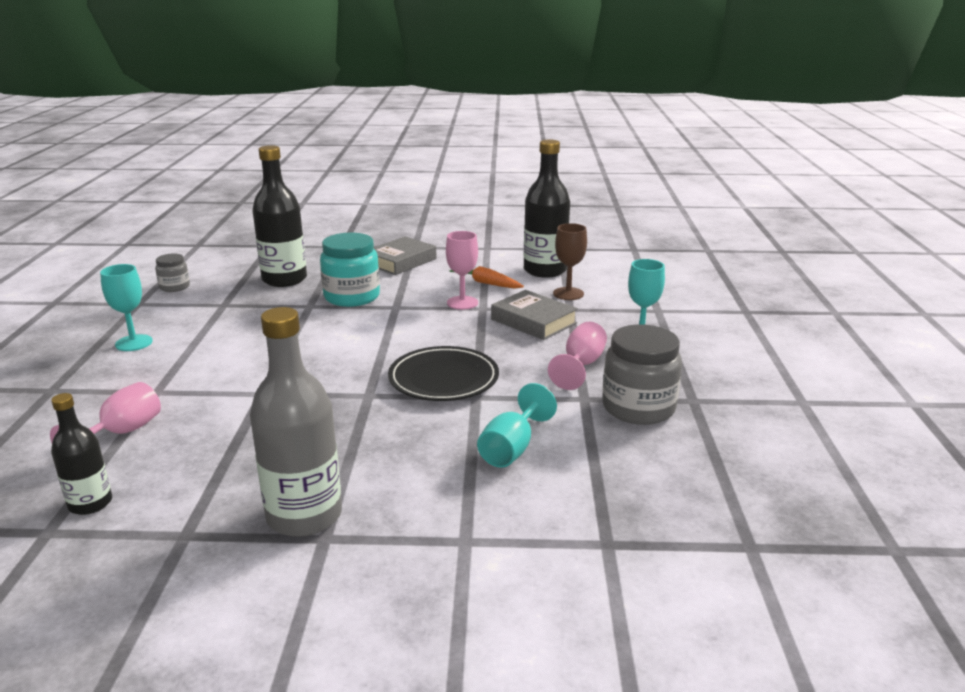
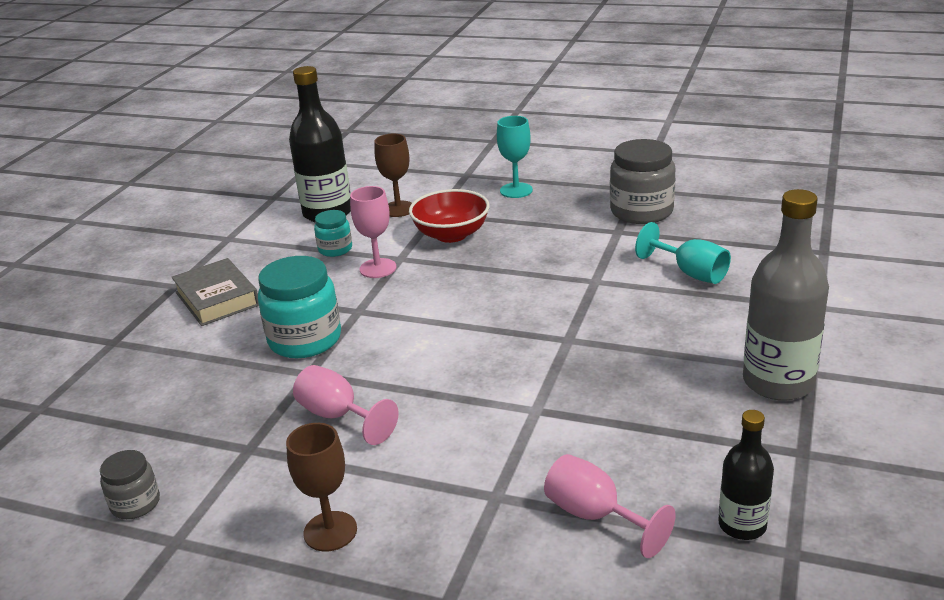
camera: 70 degrees left, 5 degrees up
(134, 343) = (330, 531): turquoise goblet -> brown goblet
(284, 279) = (198, 393): black bottle -> none
(443, 379) = (553, 294): black plate -> none
(486, 283) = (335, 249): orange carrot -> turquoise jar
(533, 321) = (451, 234): grey book -> red bowl
(581, 365) = (557, 224): pink goblet -> pink goblet (338, 416)

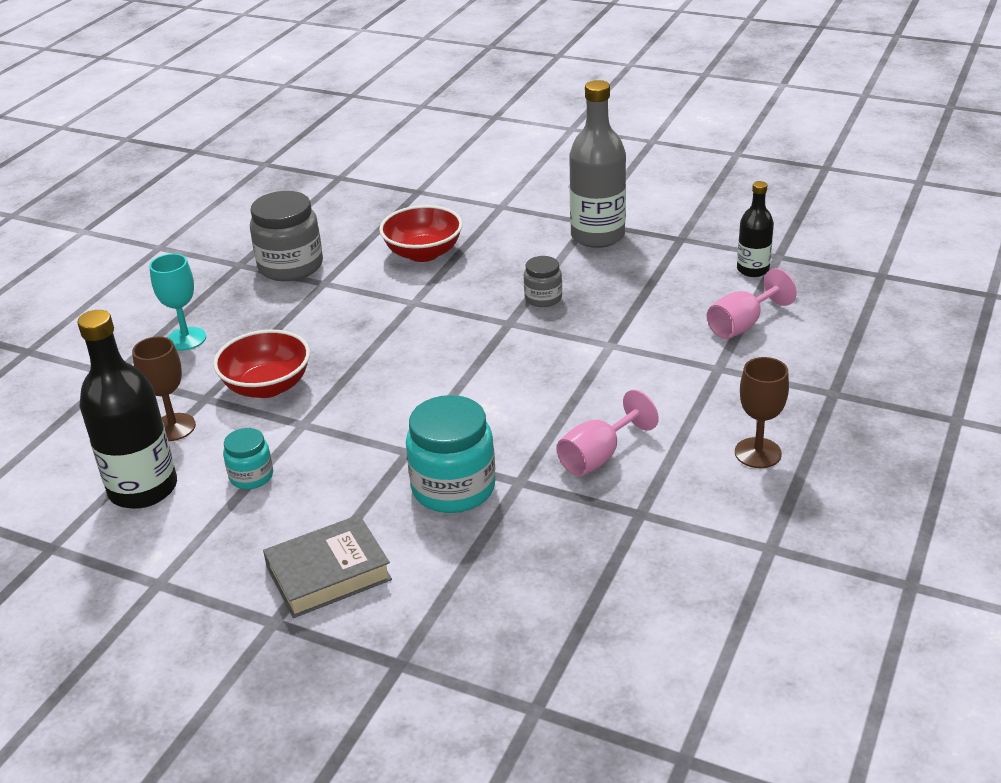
camera: 85 degrees left, 5 degrees up
(135, 504) = (718, 584): grey jar -> grey jar (543, 298)
(378, 268) = (318, 440): pink goblet -> none
(691, 273) = (423, 253): turquoise goblet -> red bowl

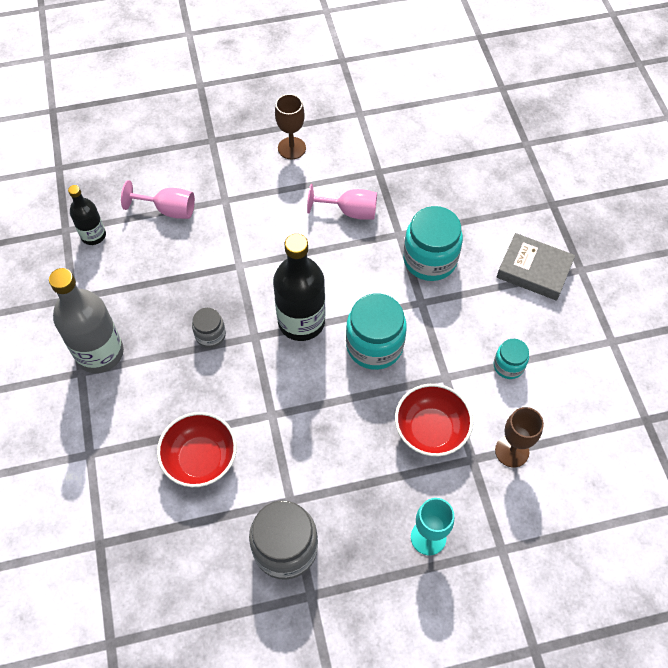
camera: 130 degrees left, 25 degrees up
(143, 489) = (568, 415): black bottle -> black bottle (301, 321)
(400, 393) = (374, 345): none -> turquoise jar

